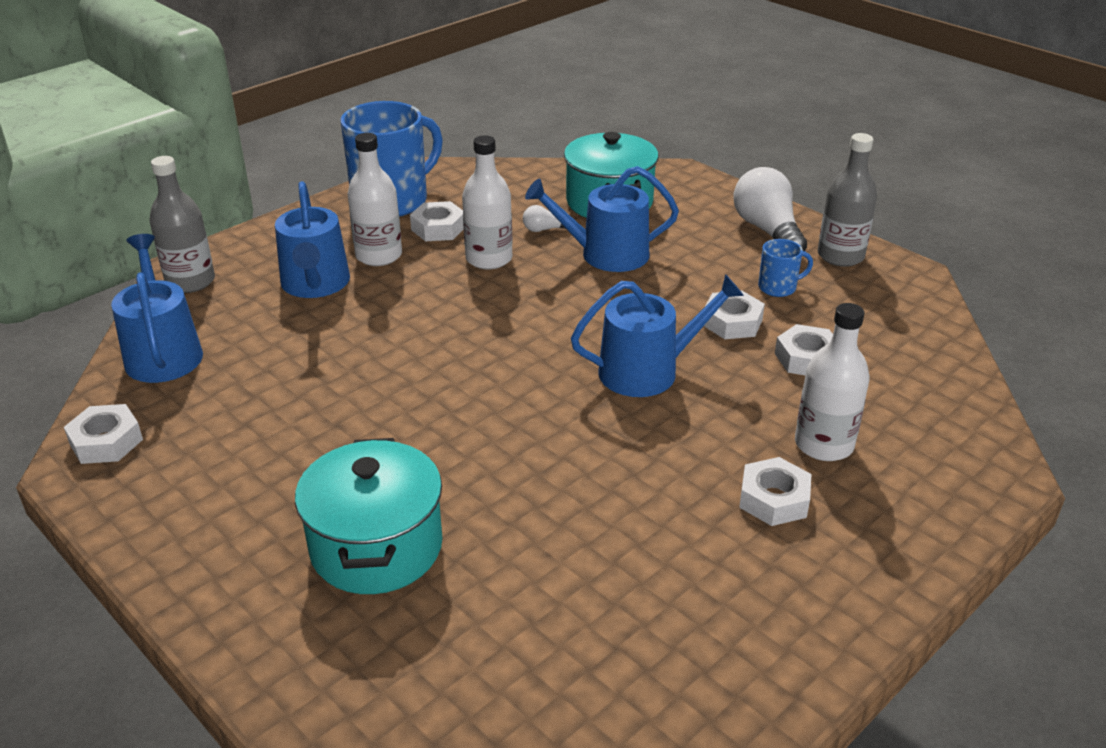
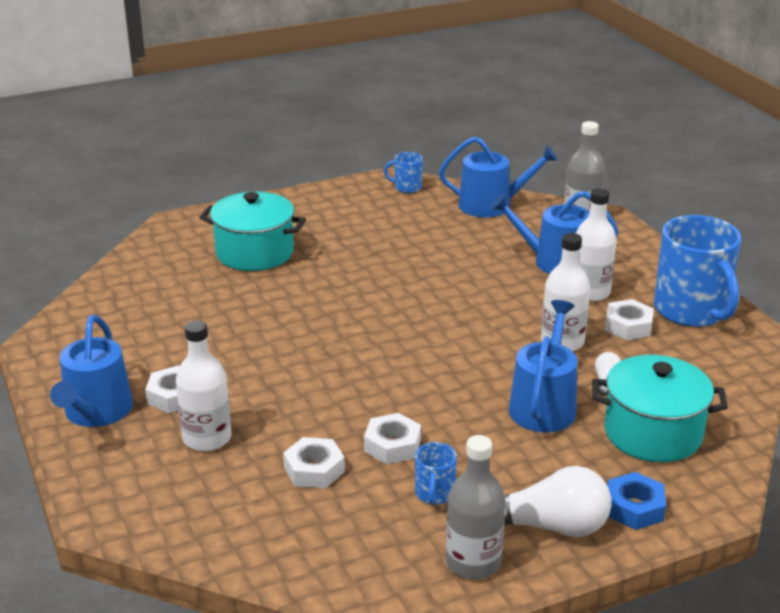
camera: 110 degrees right, 5 degrees down
(106, 442) = (407, 187): white nut -> blue mug
(648, 371) = (352, 382): blue watering can -> blue watering can (96, 412)
(713, 201) = (634, 508): none -> blue nut

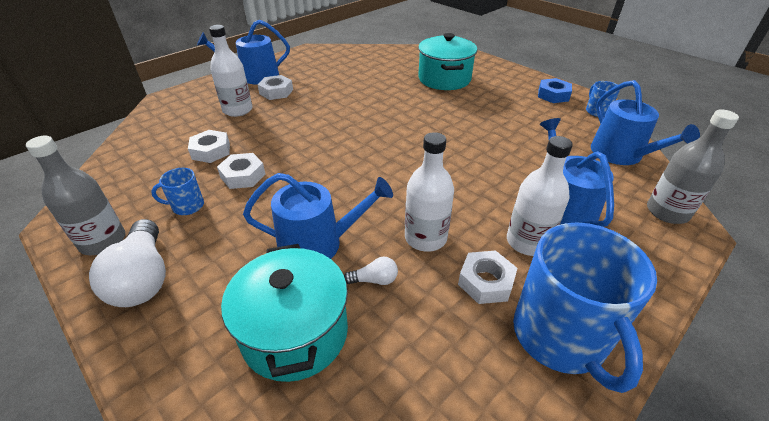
camera: 70 degrees right, 10 degrees up
(634, 508) = (168, 335): blue nut -> blue nut (553, 95)
(691, 311) = (560, 336): blue mug -> blue mug turned 60 degrees counterclockwise

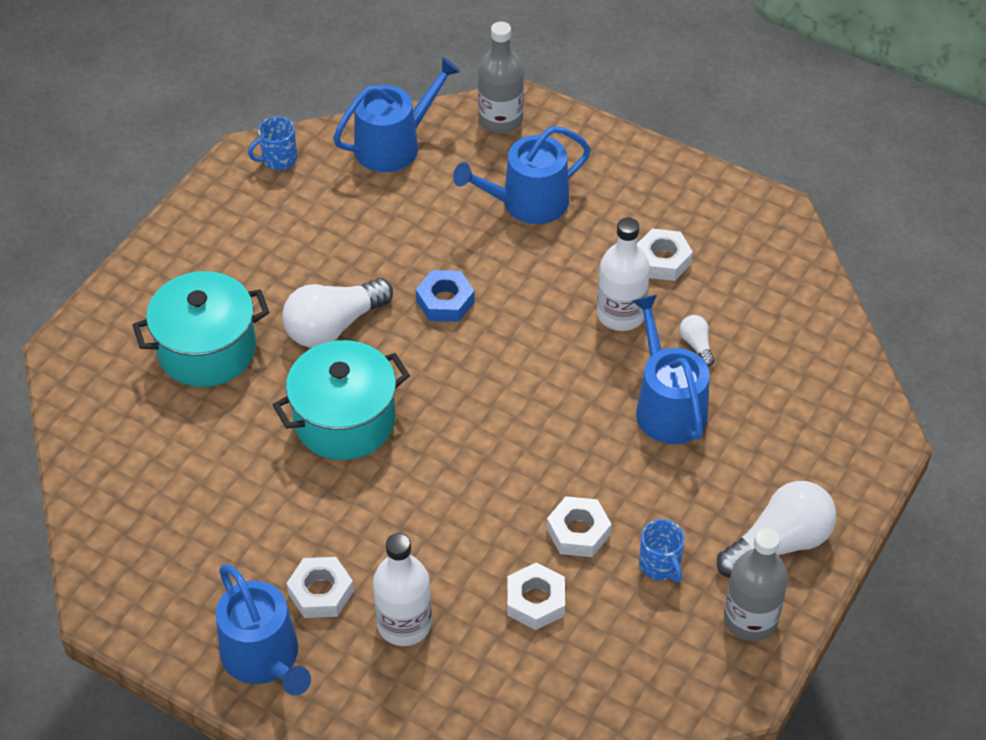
camera: 105 degrees left, 10 degrees up
(295, 333) = (781, 388): turquoise pot -> turquoise pot (345, 421)
(450, 113) = (333, 326): none -> white light bulb
(527, 242) = (593, 231): white bottle -> none
(553, 95) = (236, 206): blue nut -> blue nut (445, 301)
(560, 336) = (702, 208): blue mug -> none

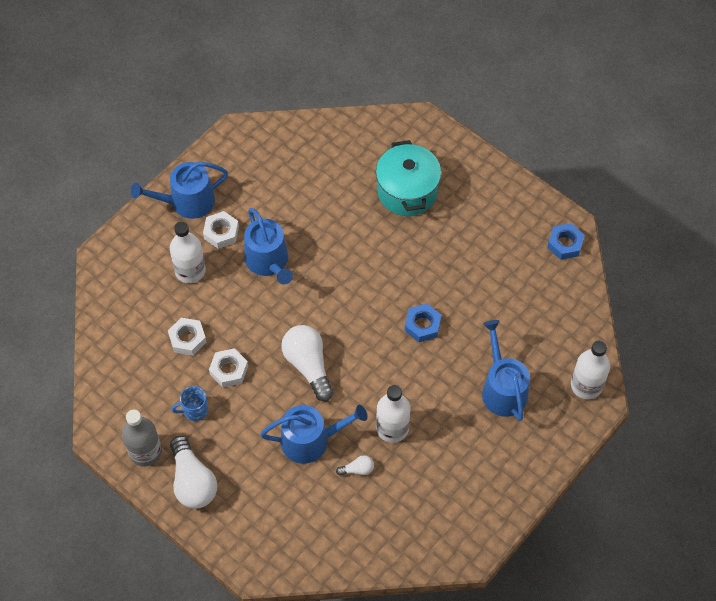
camera: 100 degrees right, 10 degrees up
(278, 159) = (565, 244): blue mug -> blue nut
(333, 326) = (413, 260): white light bulb -> white light bulb (308, 365)
(345, 421) = (338, 258): turquoise pot -> none
(394, 145) = (569, 314): blue watering can -> blue watering can (268, 262)
(500, 120) = (586, 385): grey bottle -> white bottle
(662, 260) = (435, 465): white nut -> none

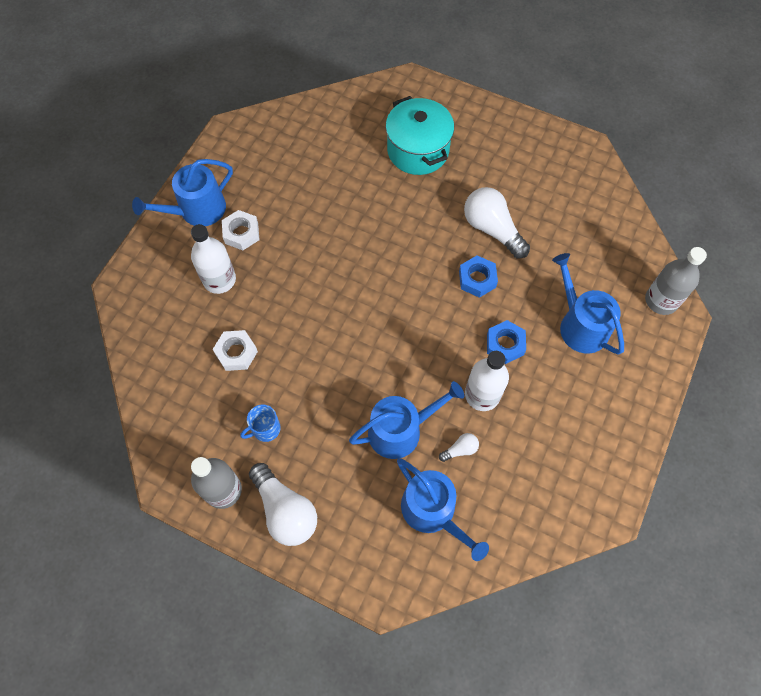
camera: 15 degrees left, 5 degrees up
(229, 370) = (290, 375): white nut -> none
(268, 262) = (299, 251): blue watering can -> blue watering can (433, 512)
(308, 365) = (373, 349): white light bulb -> white light bulb (492, 229)
(565, 244) = (588, 166): blue nut -> blue nut (505, 344)
(586, 385) = (661, 300): white bottle -> grey bottle

